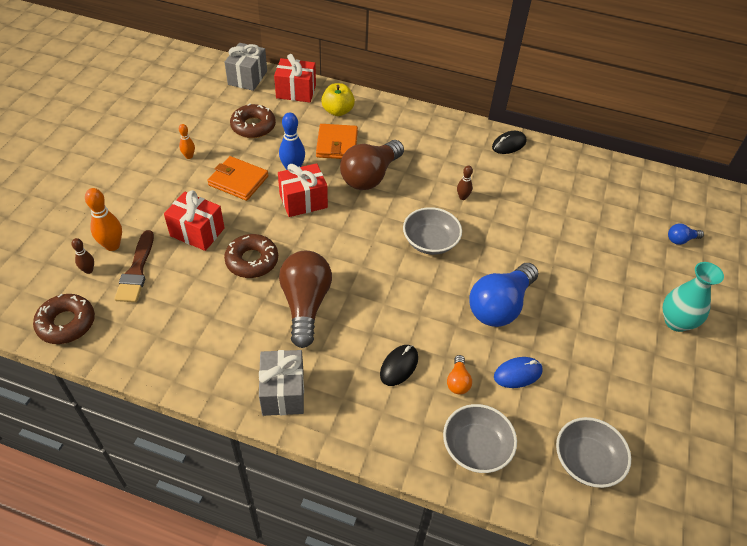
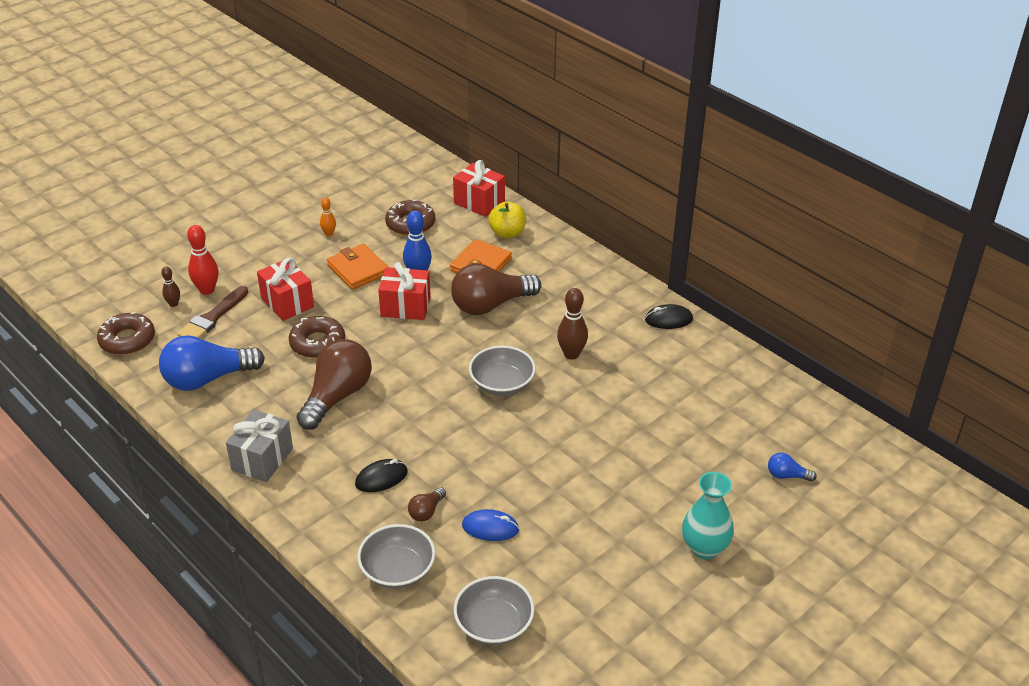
camera: 30 degrees right, 10 degrees down
(112, 245) = (207, 290): orange bowling pin -> red bowling pin
(247, 78) = (440, 176): grey gift -> none
(458, 381) = (426, 511): orange light bulb -> brown light bulb
(462, 197) = (571, 354): brown bowling pin -> brown bowling pin, size x1.71
(500, 306) = (524, 464): blue light bulb -> blue light bulb (207, 379)

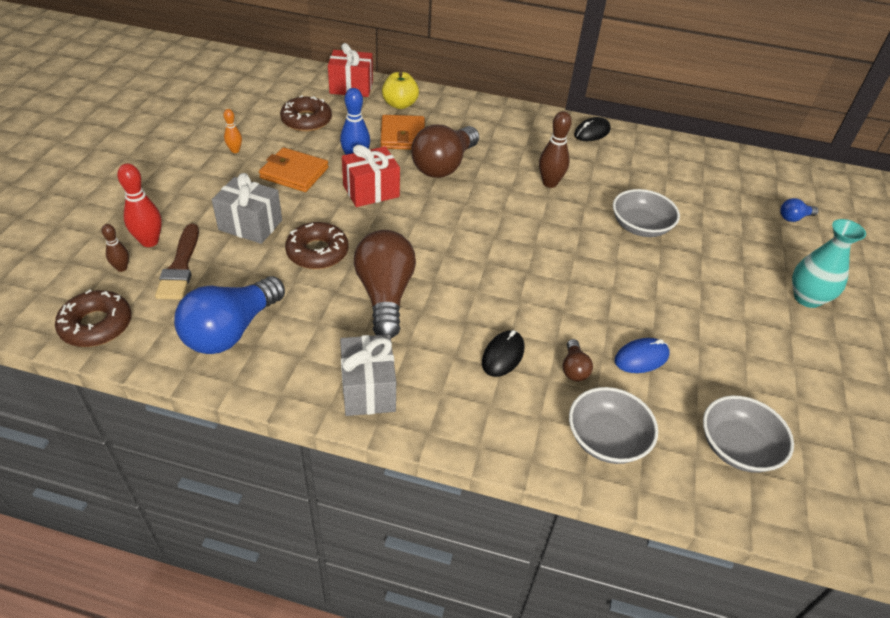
camera: 35 degrees left, 5 degrees up
(287, 302) = (250, 225): red gift -> grey gift
(502, 384) = (520, 227): grey bowl -> grey bowl (640, 227)

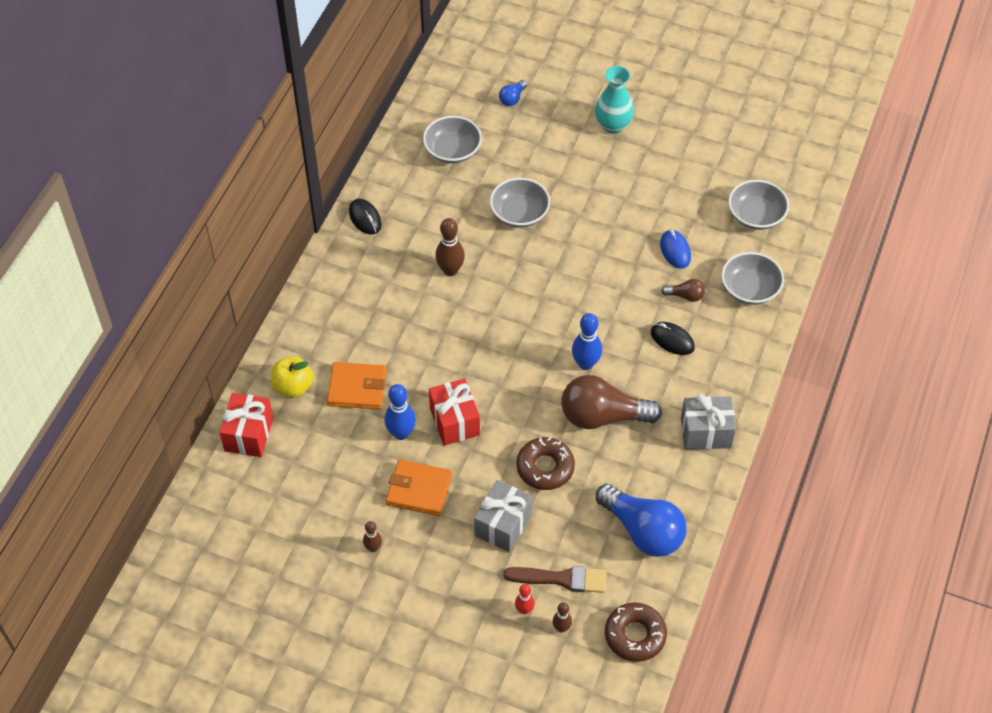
camera: 80 degrees left, 10 degrees up
(149, 241) = (524, 610): red bowling pin -> red bowling pin, size x0.58
(235, 150) = (373, 548): orange bowling pin -> brown bowling pin
(294, 173) = (419, 489): orange wallet -> orange wallet turned 75 degrees clockwise
(306, 120) = (318, 480): brown donut -> none
(444, 165) = (415, 355): brown light bulb -> none
(454, 280) = (585, 363): none -> blue bowling pin
(699, 180) = (452, 150): none -> grey bowl
(794, 218) = (512, 98): blue light bulb -> blue light bulb turned 45 degrees clockwise

